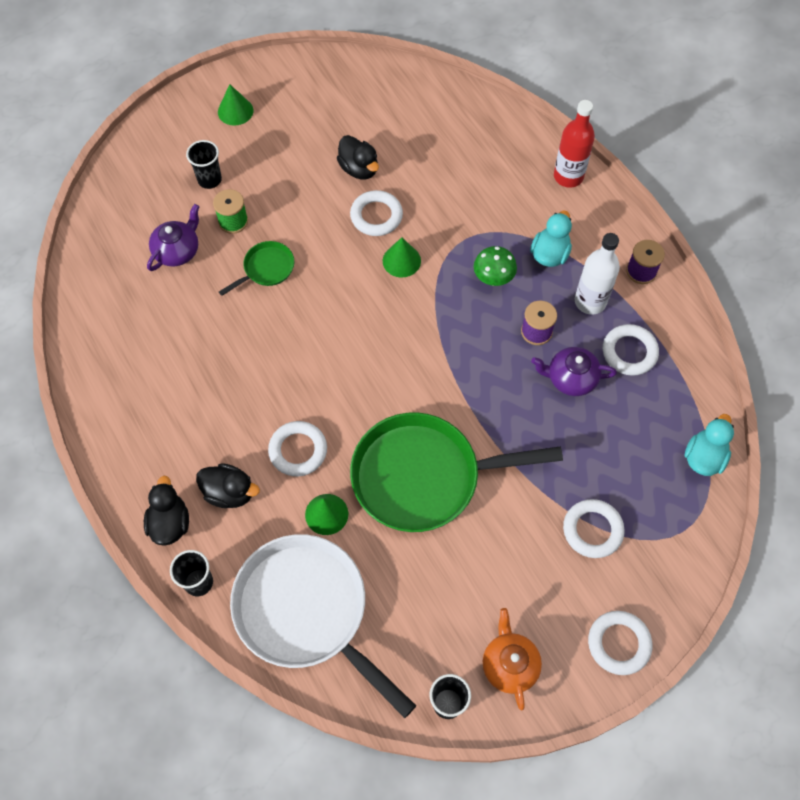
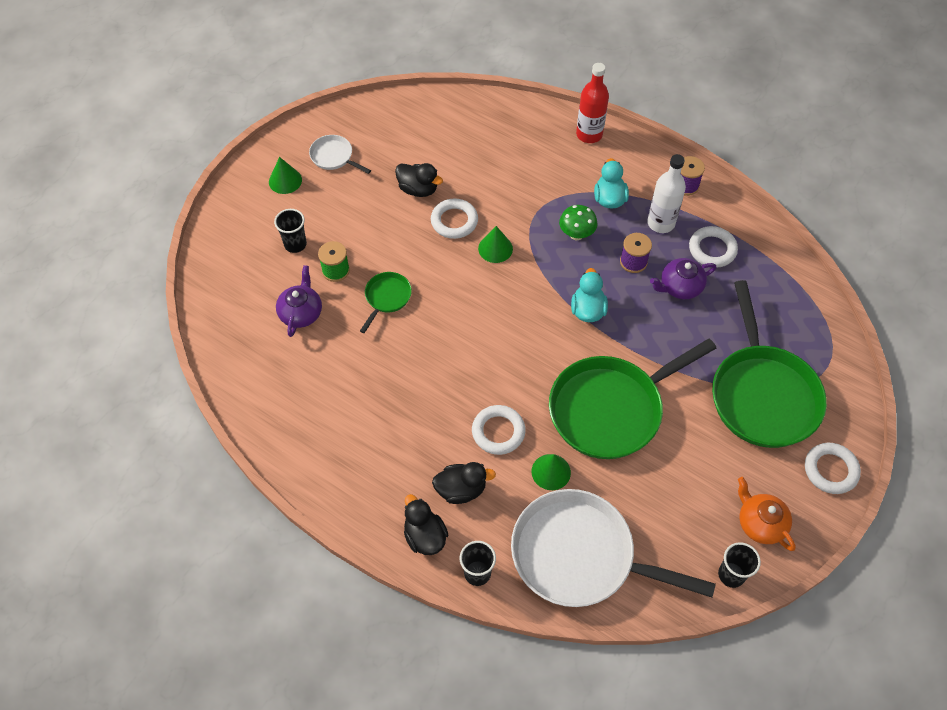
camera: 25 degrees left, 5 degrees down
(295, 104) = (334, 157): none -> white pan
(592, 530) = (762, 394): white ring -> green pan
(704, 457) = (811, 305): turquoise duck -> turquoise duck (587, 310)

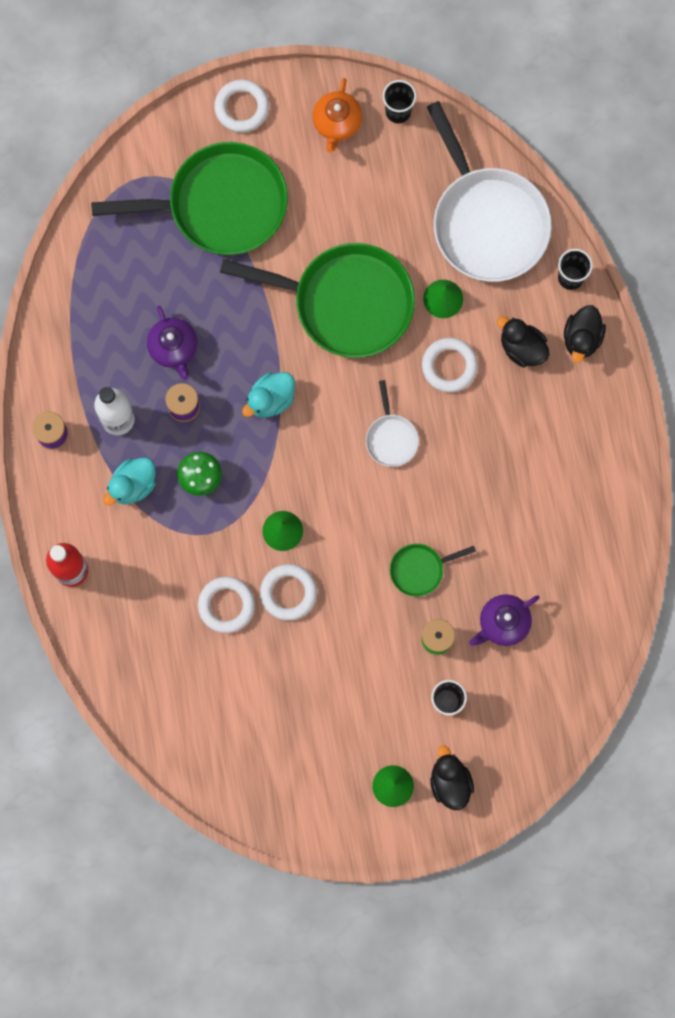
camera: 135 degrees left, 20 degrees up
(334, 157) = (324, 772): white pan -> white pan (391, 438)
(418, 189) = (285, 658): black duck -> black duck (450, 782)
(680, 287) = (173, 348): purple teapot -> purple teapot turned 45 degrees clockwise
(712, 249) = (106, 354): white ring -> white ring (226, 605)
(762, 394) = (219, 204): green pan -> green pan turned 45 degrees clockwise

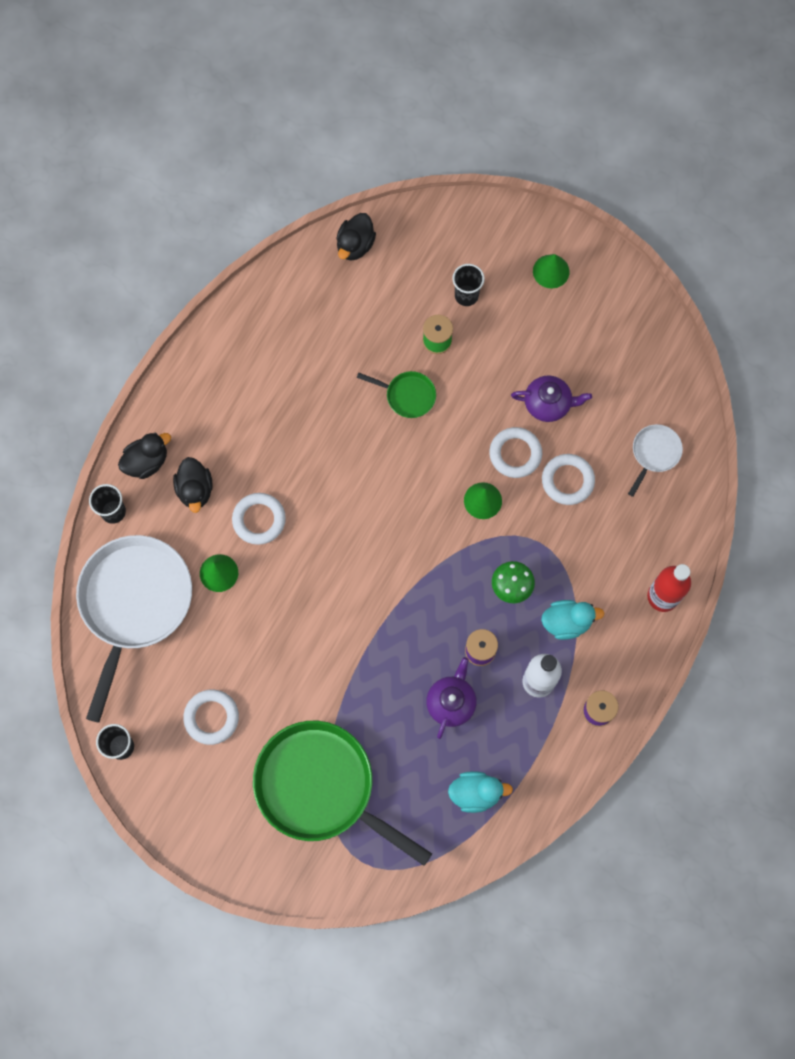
camera: 140 degrees left, 5 degrees down
(242, 108) = (237, 853): white ring -> white ring (211, 717)
(270, 400) = (411, 602): turquoise duck -> turquoise duck (476, 793)
(337, 123) = (175, 777): orange teapot -> none
(345, 302) = (292, 630): green pan -> none
(391, 438) = (347, 503): white pan -> white pan (654, 453)
(450, 782) = (509, 244): black duck -> black duck (355, 245)
(503, 623) = (381, 315): purple teapot -> purple teapot (548, 404)

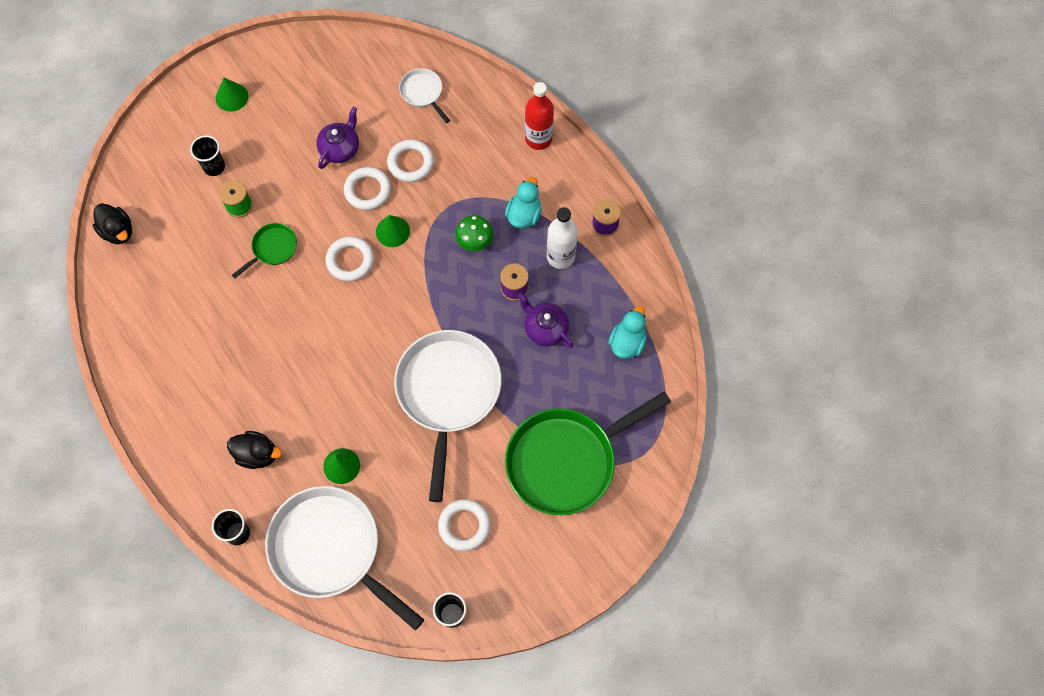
camera: 65 degrees left, 5 degrees down
(147, 462) = (208, 485): black duck -> none
(259, 520) = (313, 412): white ring -> white ring (350, 260)
(337, 638) = (447, 393): none -> white pan

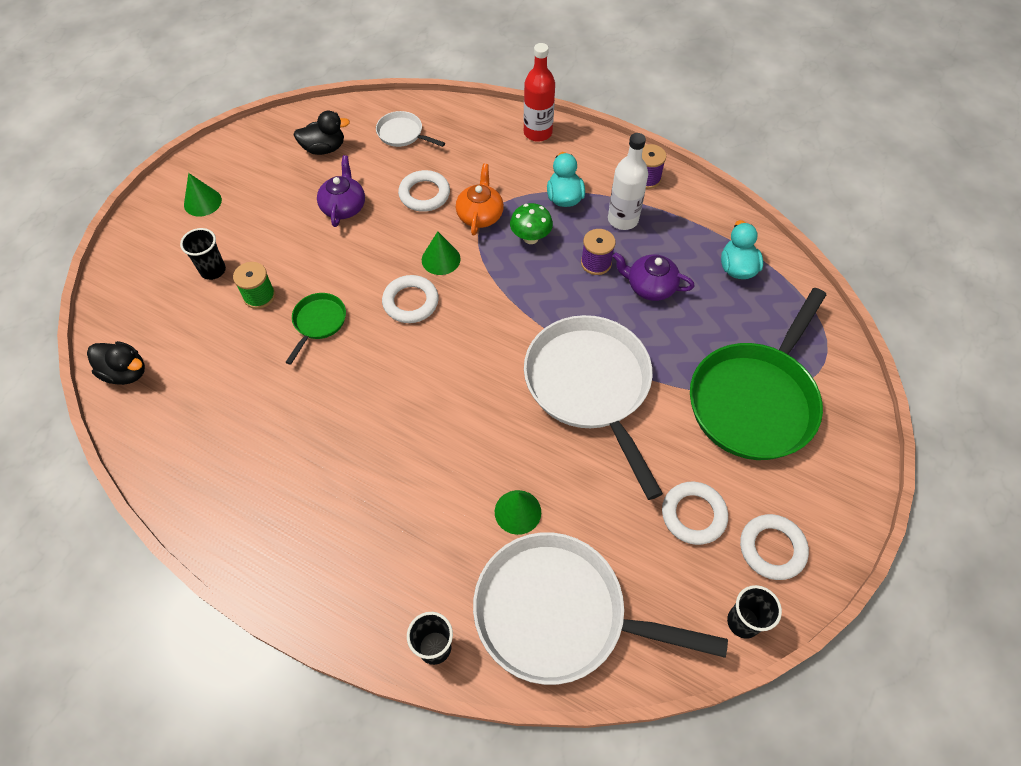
camera: 25 degrees left, 10 degrees down
(257, 454) = (411, 543): black duck -> black duck (324, 148)
(367, 190) = (393, 233): white ring -> white ring (772, 548)
(445, 202) = (480, 215): none -> orange teapot

